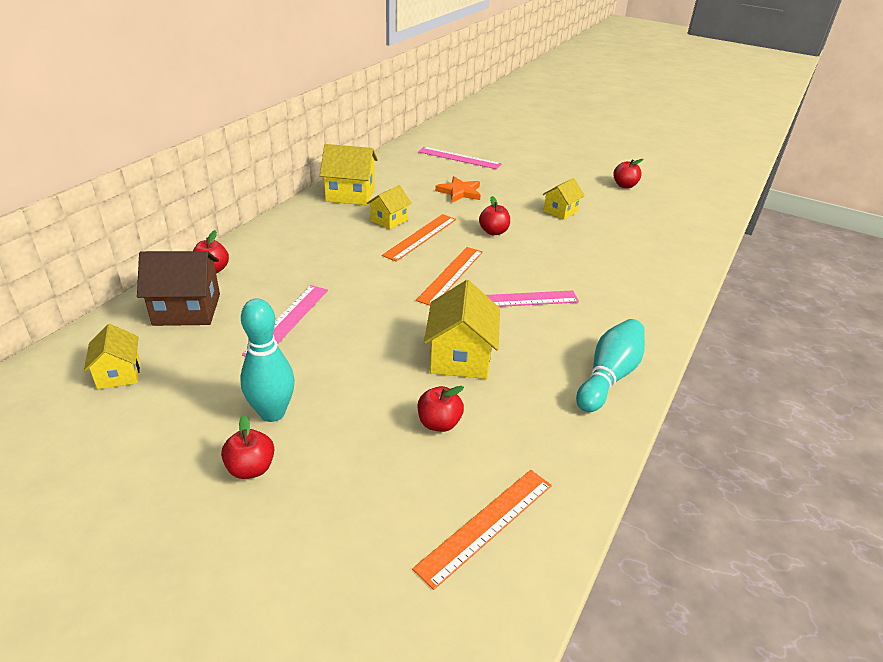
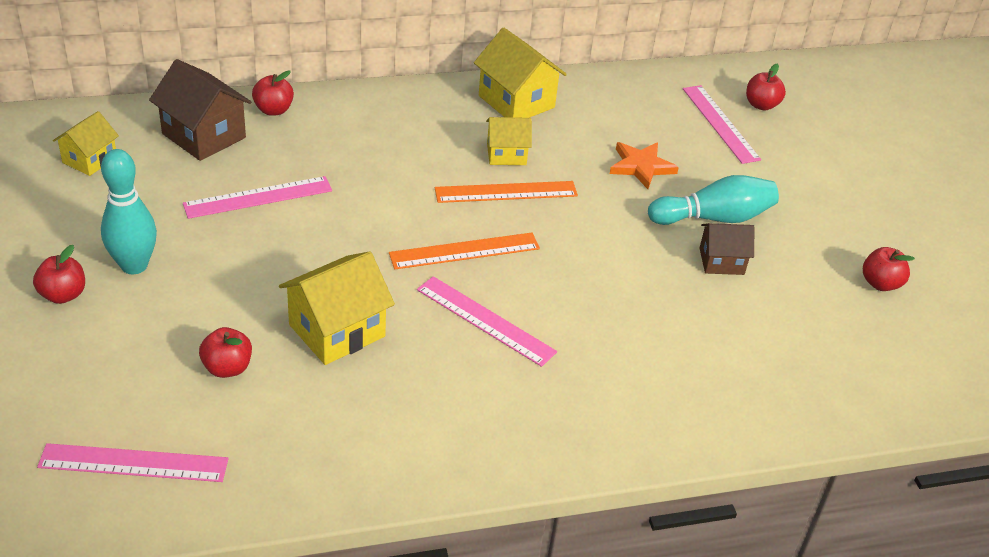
camera: 45 degrees right, 5 degrees up
(486, 525) = (134, 463): orange ruler -> pink ruler
(493, 232) = (593, 235): red apple -> red apple (761, 105)
(560, 211) = (721, 261): yellow house -> brown house
(608, 376) = (432, 450): turquoise bowling pin -> turquoise bowling pin (714, 218)

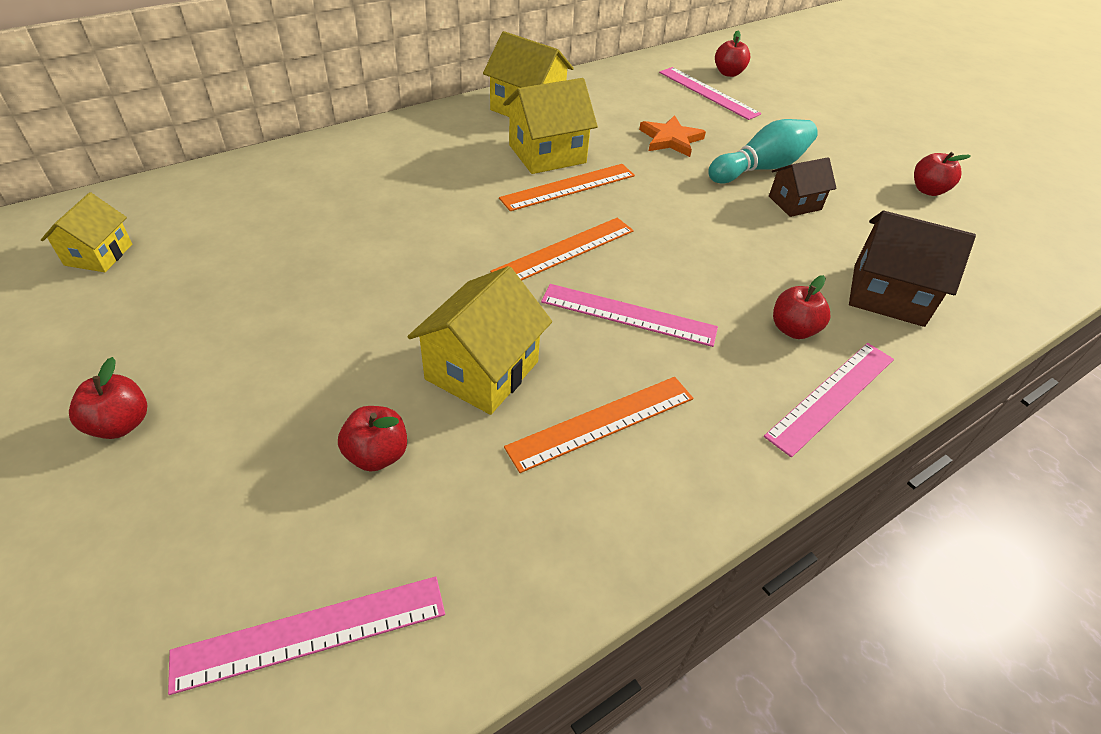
camera: 20 degrees left, 5 degrees up
(134, 265) = (203, 361): turquoise bowling pin -> none
(204, 136) = (228, 201): brown house -> brown house (888, 295)
(258, 197) = (319, 249): pink ruler -> pink ruler (831, 396)
(273, 110) = (294, 161): red apple -> red apple (793, 329)
(408, 396) = (602, 422): none -> orange ruler
(506, 154) = (547, 154): yellow house -> yellow house, size x1.62

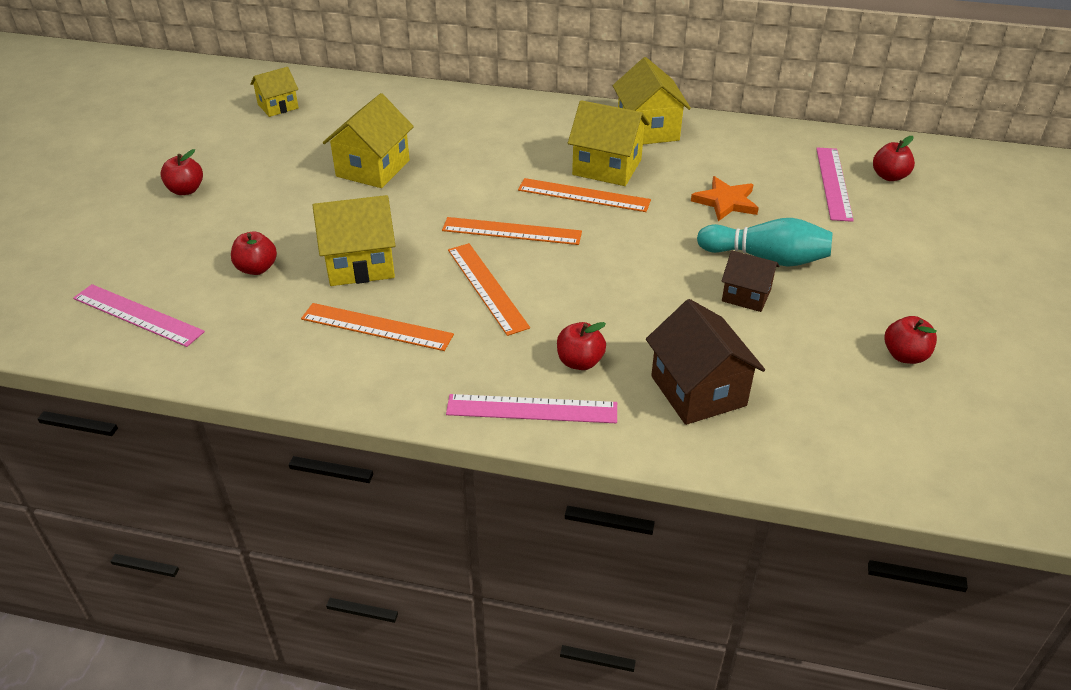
camera: 50 degrees right, 5 degrees down
(334, 264) = (373, 168): none -> yellow house
(628, 315) = (487, 287): pink ruler -> orange ruler

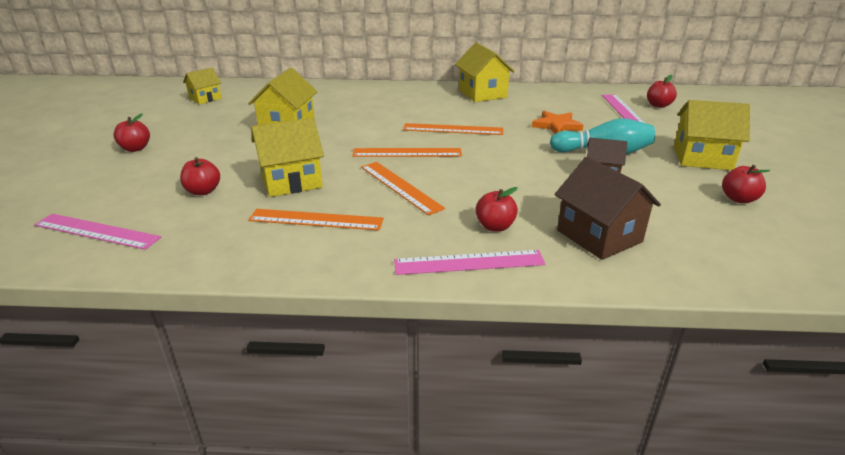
camera: 10 degrees left, 10 degrees down
(607, 167) = (463, 114): yellow house -> yellow house (702, 158)

